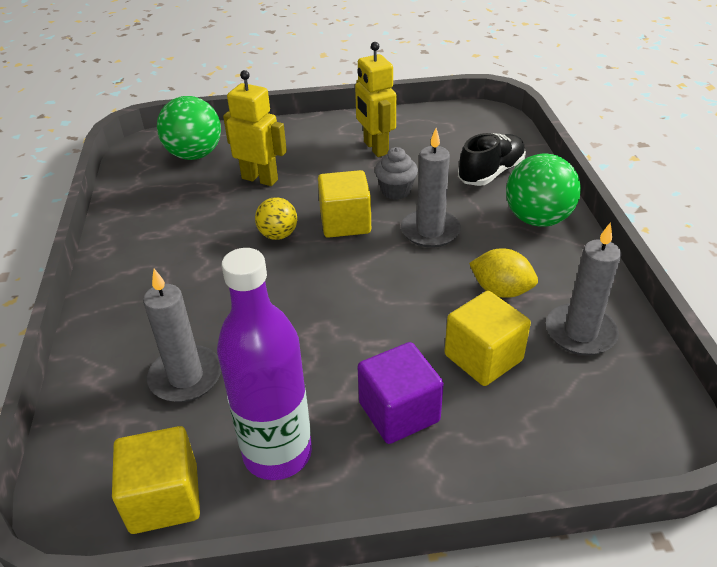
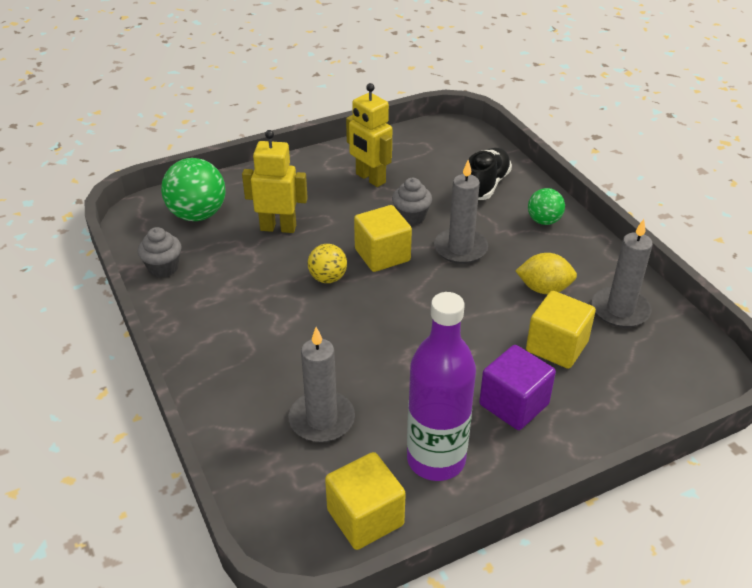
camera: 20 degrees left, 0 degrees up
(134, 197) = (163, 268): none -> grey cupcake
(537, 219) = (544, 221): green ball -> green ball, size x0.58

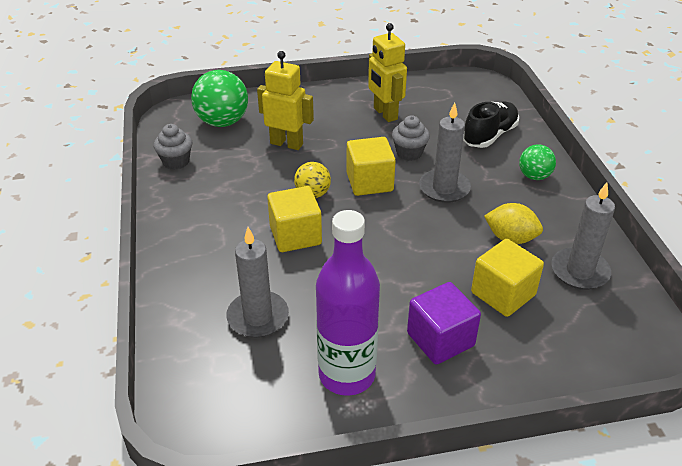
camera: 15 degrees right, 0 degrees up
(365, 517) = (261, 413): yellow cube -> yellow cube (295, 235)

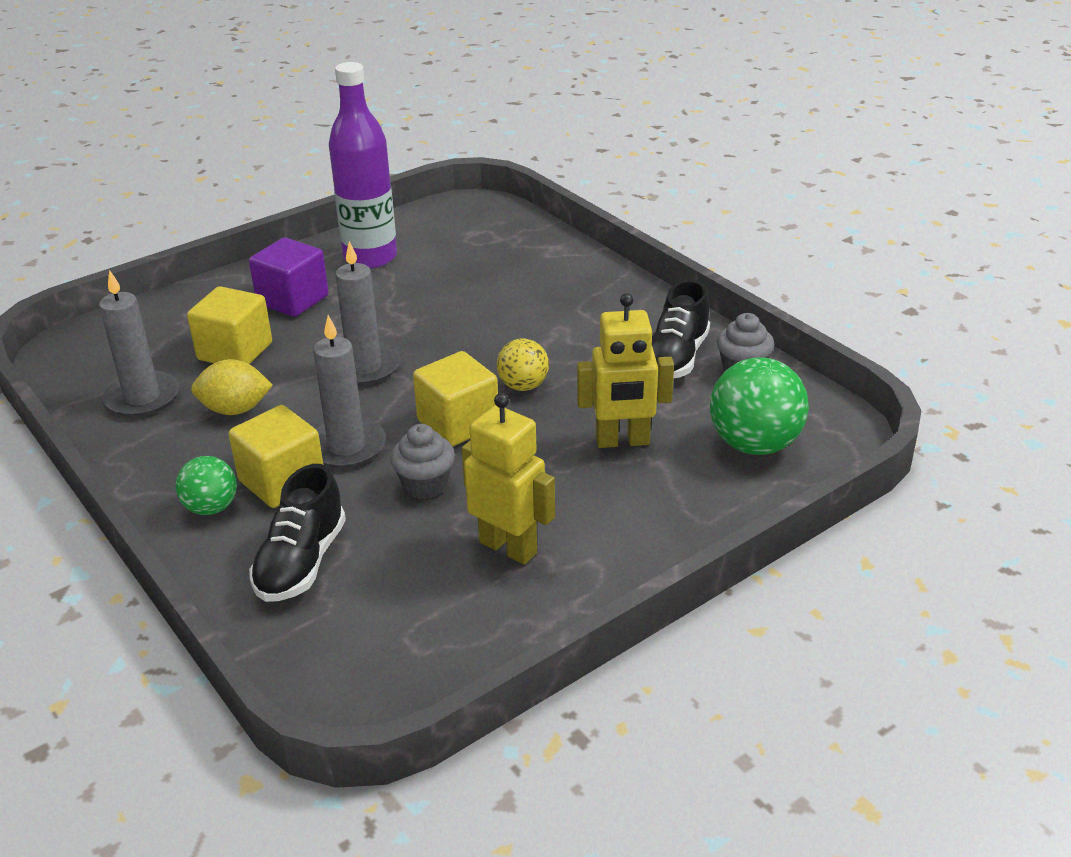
camera: 155 degrees right, 5 degrees down
(204, 182) = (675, 358): none -> black shoe
(258, 317) = (483, 268): grey candle -> grey candle (364, 367)
(295, 235) = (505, 338): yellow cube -> yellow cube (282, 481)

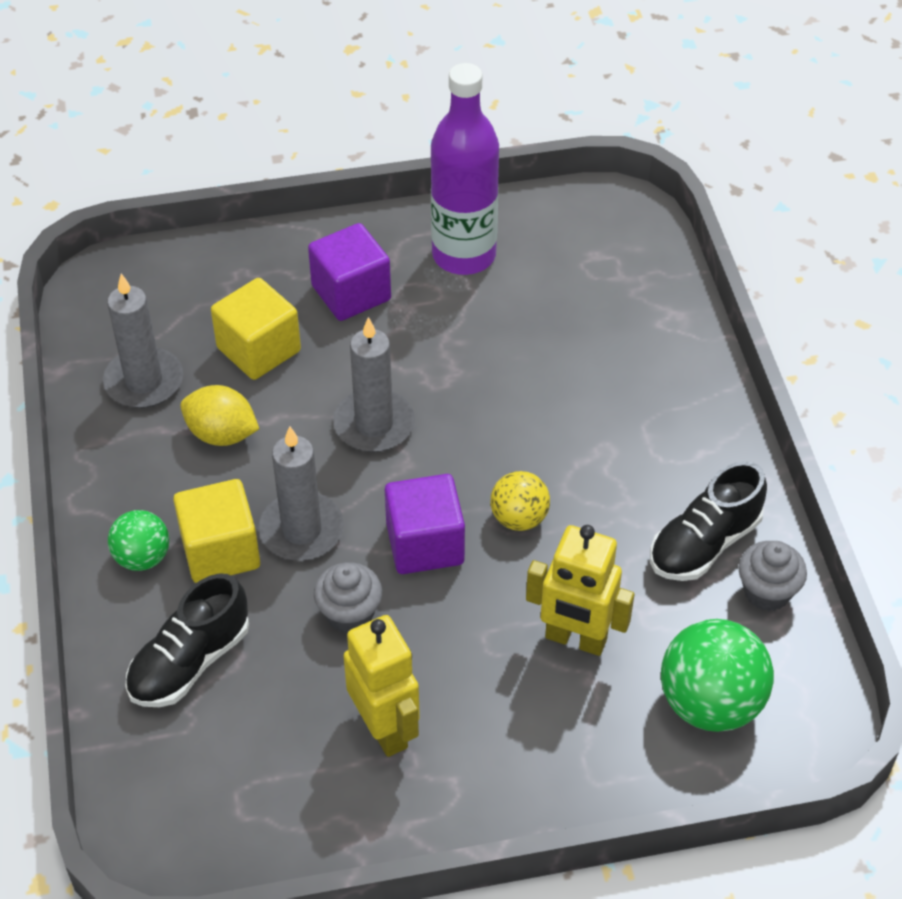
camera: 25 degrees right, 15 degrees up
(458, 423) = (425, 544): yellow cube -> purple cube

